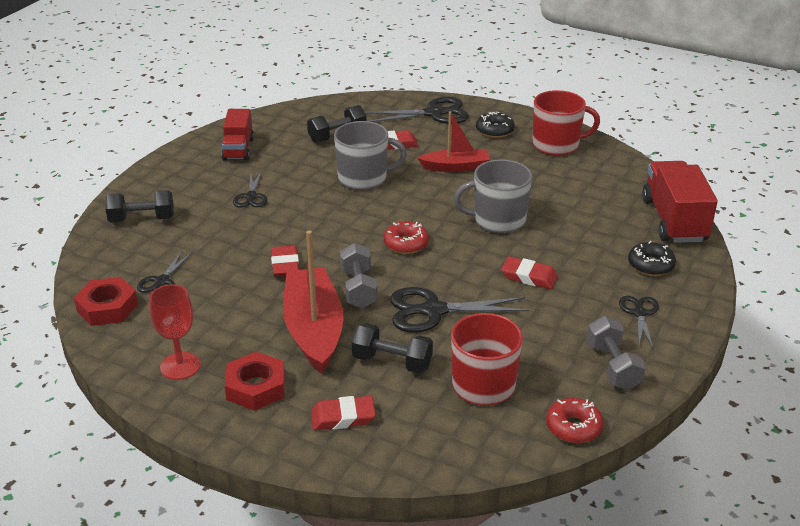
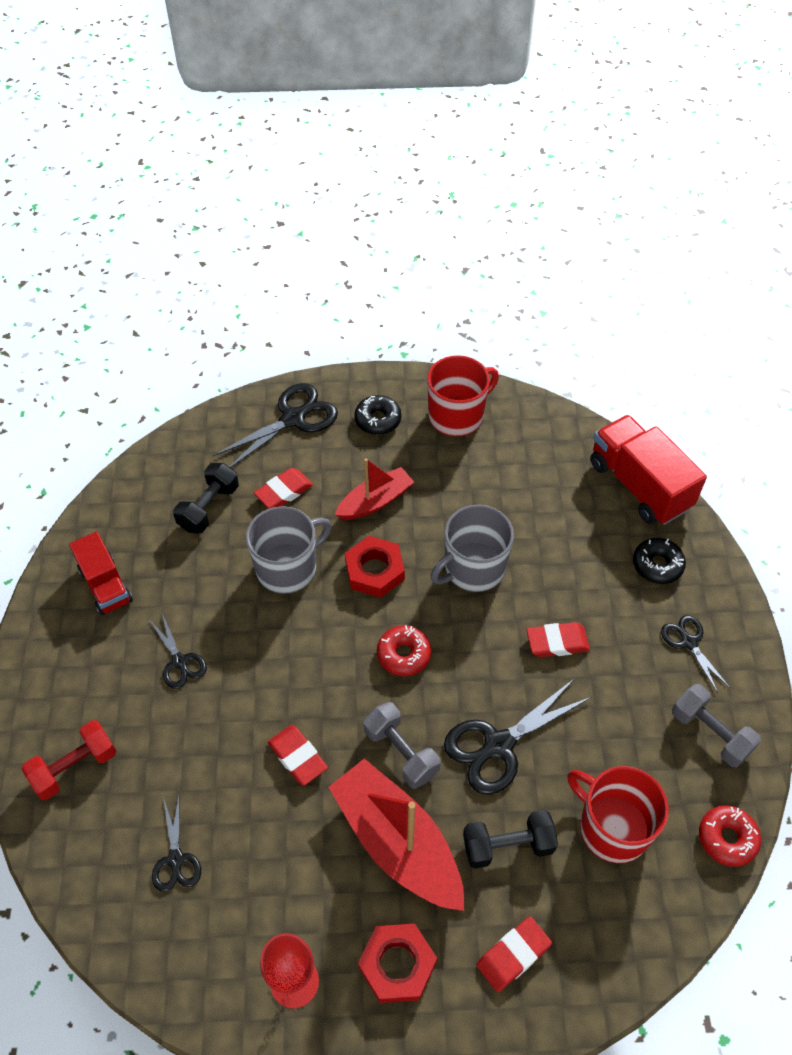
camera: 30 degrees left, 20 degrees up
(107, 307) = (142, 938): red nut -> red nut (374, 571)
(142, 219) = (75, 767): black dumbbell -> red dumbbell

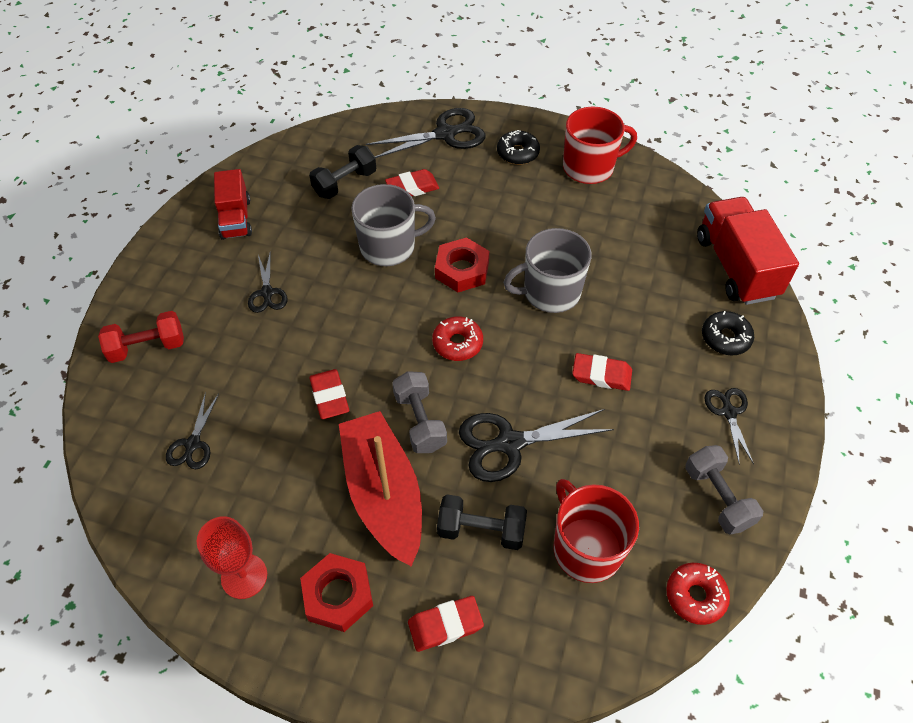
camera: 20 degrees right, 0 degrees up
(375, 501) = (487, 215): red boat -> none

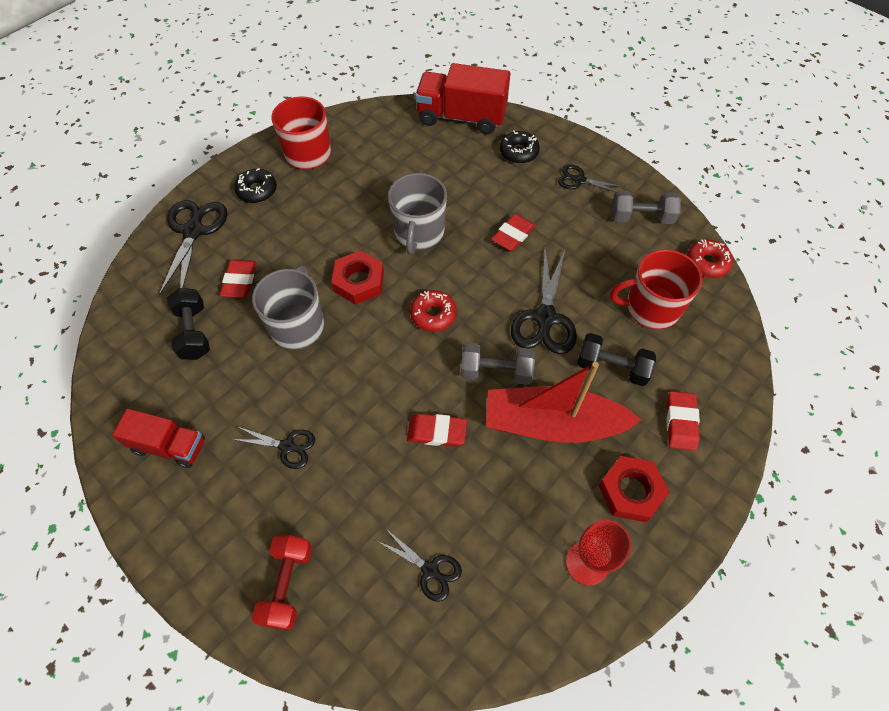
camera: 65 degrees left, 5 degrees up
(481, 530) = (611, 367): black dumbbell -> black dumbbell turned 75 degrees clockwise

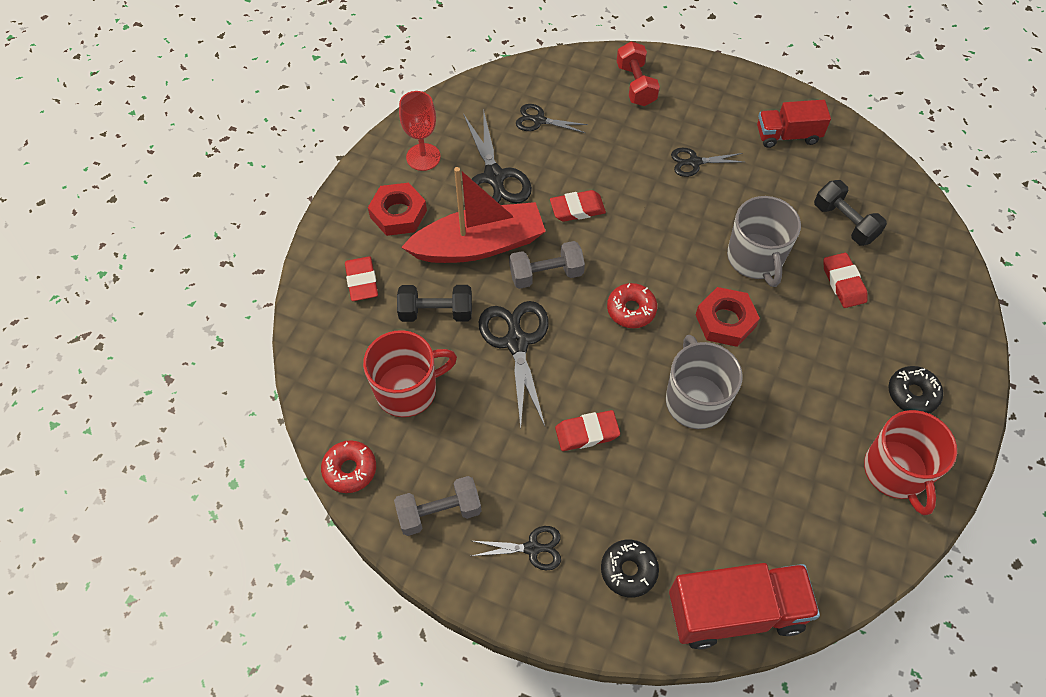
camera: 160 degrees right, 0 degrees up
(194, 230) = (936, 321): black scissors -> black scissors (494, 178)
(513, 235) = (587, 433): red eraser -> red eraser turned 60 degrees clockwise

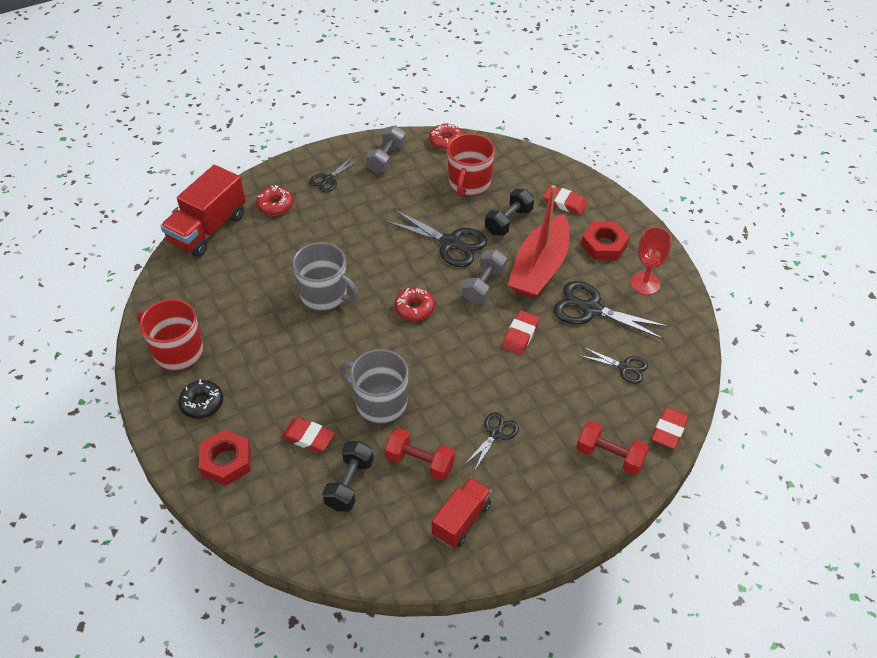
camera: 130 degrees right, 10 degrees down
(538, 120) = (625, 367): black scissors -> black scissors turned 60 degrees clockwise
(587, 433) = (362, 236): red eraser -> red eraser (669, 430)
(628, 570) = (275, 205): black donut -> red donut
(725, 321) = (355, 349): red nut -> red nut (226, 461)
(774, 192) = (420, 462): none -> red dumbbell
(844, 222) = (349, 484): black dumbbell -> black dumbbell turned 75 degrees counterclockwise

